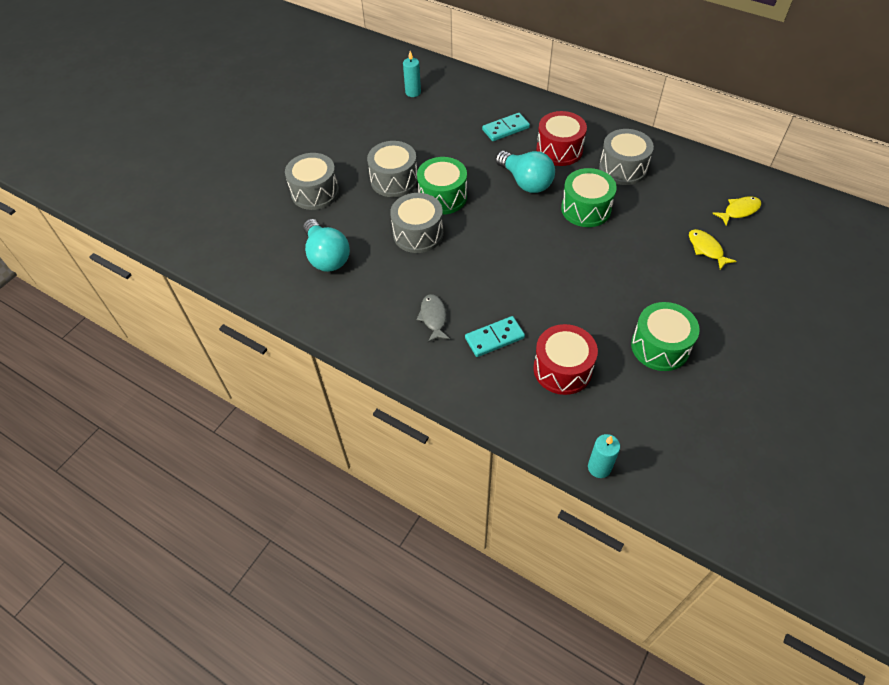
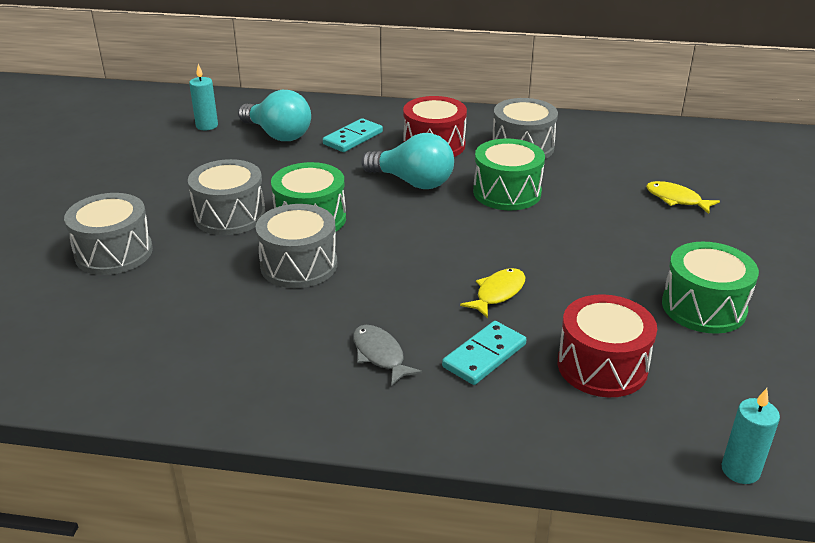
camera: 25 degrees left, 20 degrees down
(326, 256) = (170, 322): turquoise light bulb -> turquoise light bulb (278, 135)
(739, 211) = (682, 158): yellow fish -> yellow fish (498, 293)

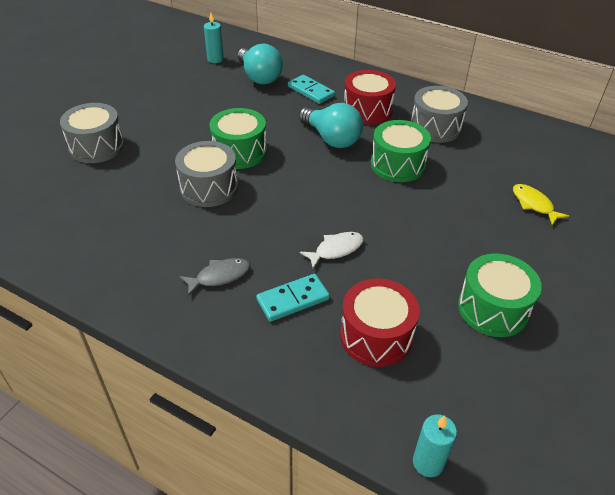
camera: 20 degrees right, 10 degrees up
(230, 215) = (187, 136): grey drum -> none
(353, 138) = (311, 91): turquoise domino -> turquoise domino turned 75 degrees clockwise
(380, 355) = (219, 276): grey fish -> grey fish turned 75 degrees clockwise
(498, 293) = (336, 250): yellow fish -> white fish

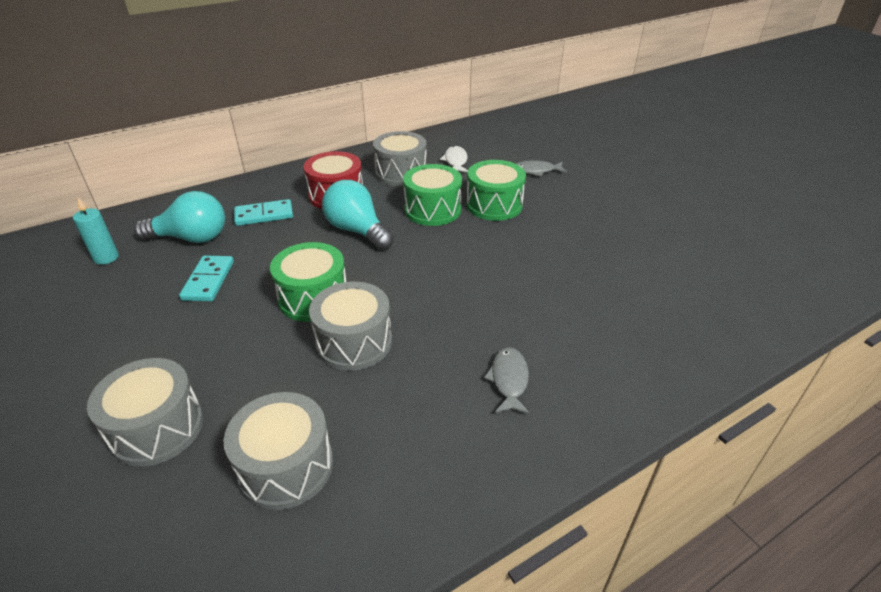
camera: 60 degrees left, 5 degrees down
(93, 204) = (286, 466): none -> grey drum
(293, 299) = (572, 337): turquoise domino -> turquoise domino (208, 281)
(331, 139) = (357, 231): turquoise light bulb -> turquoise light bulb turned 120 degrees counterclockwise
(336, 250) = (521, 286): white fish -> white fish (455, 161)
(376, 336) = (641, 302): red drum -> none
(428, 462) = (783, 325): turquoise candle -> none
(493, 309) = (638, 233): green drum -> green drum (494, 205)
(534, 204) = (536, 171): yellow fish -> grey fish

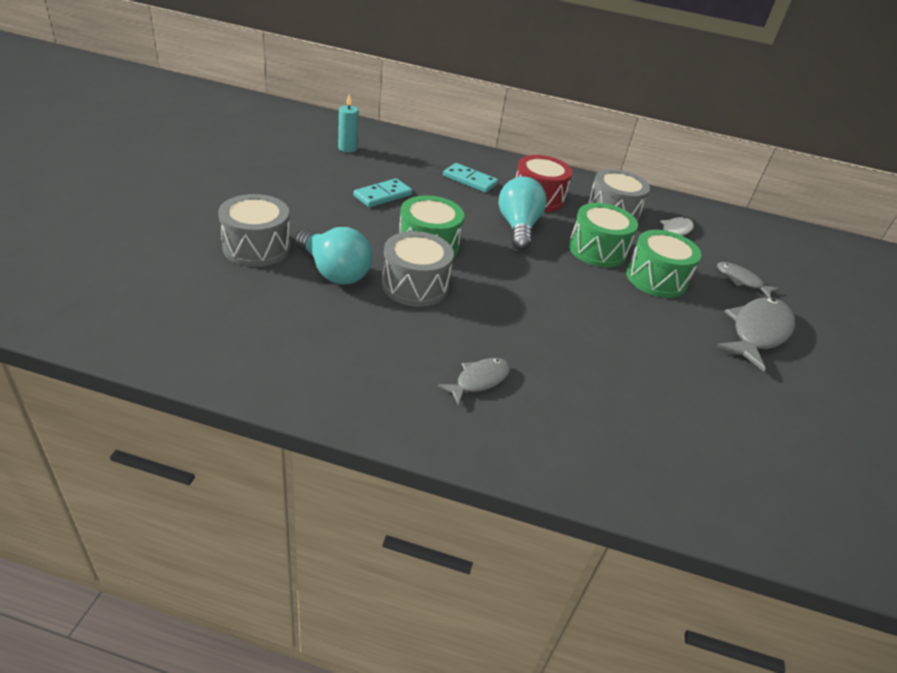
camera: 40 degrees right, 0 degrees up
(191, 238) = (407, 166): turquoise light bulb -> turquoise light bulb (334, 272)
(286, 466) = (287, 313): grey drum -> none
(590, 200) = (757, 332): none -> grey fish

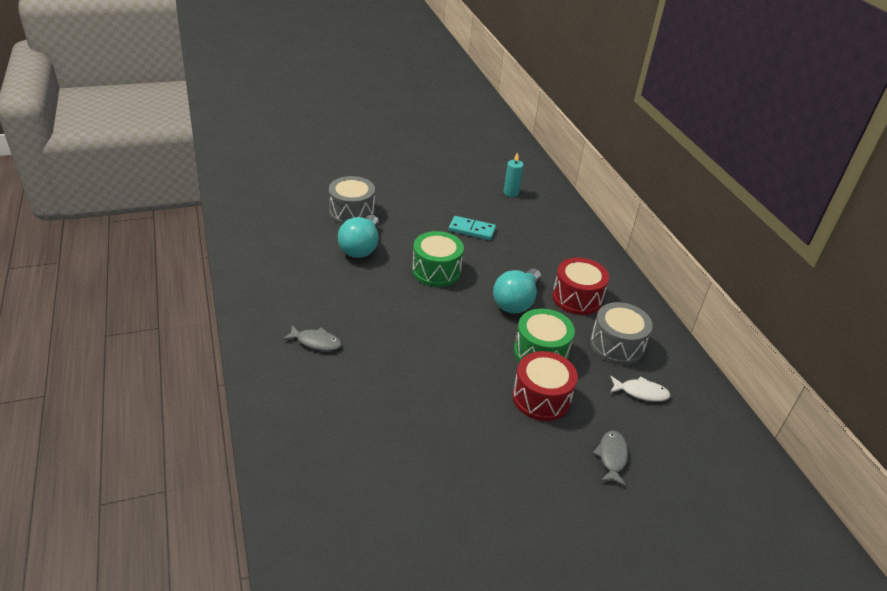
camera: 60 degrees right, 0 degrees up
(415, 285) = (384, 282): grey drum -> none
(470, 180) = (551, 257): turquoise domino -> none
(518, 227) = (516, 302): turquoise light bulb -> turquoise light bulb turned 150 degrees clockwise
(656, 279) = (541, 398): green drum -> red drum
(757, 332) = (535, 482): grey fish -> none

